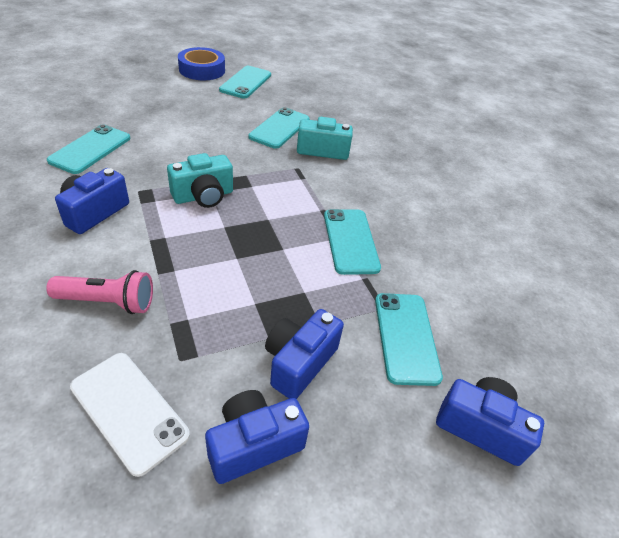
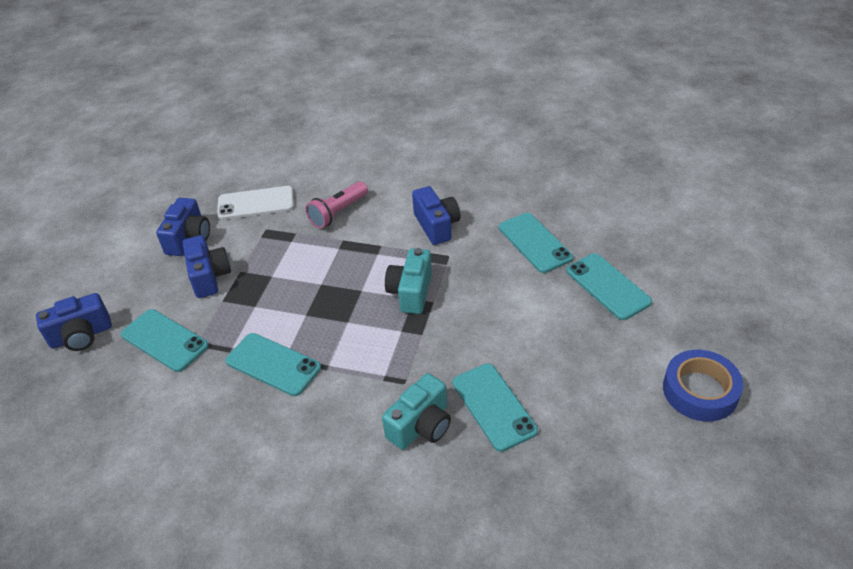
camera: 135 degrees right, 0 degrees up
(246, 82) = (640, 427): turquoise phone -> turquoise phone (607, 286)

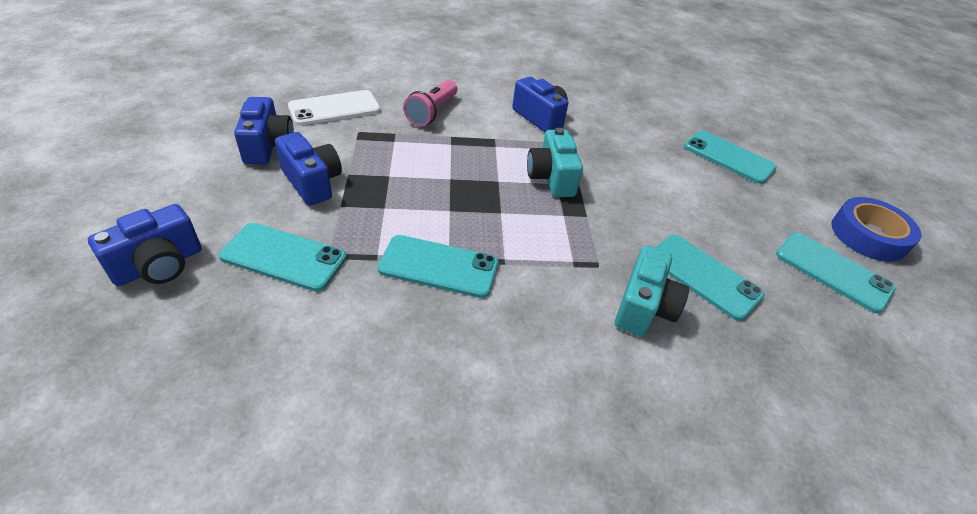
camera: 25 degrees left, 0 degrees up
(535, 243) = (641, 126): turquoise phone -> turquoise phone (833, 271)

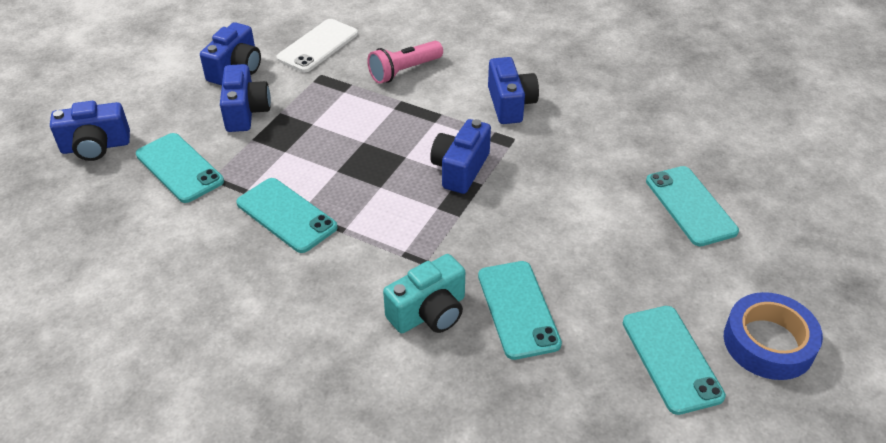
camera: 35 degrees right, 0 degrees up
(334, 108) = (318, 46): white phone -> white phone turned 60 degrees counterclockwise
(551, 178) = (460, 169): turquoise camera -> blue camera

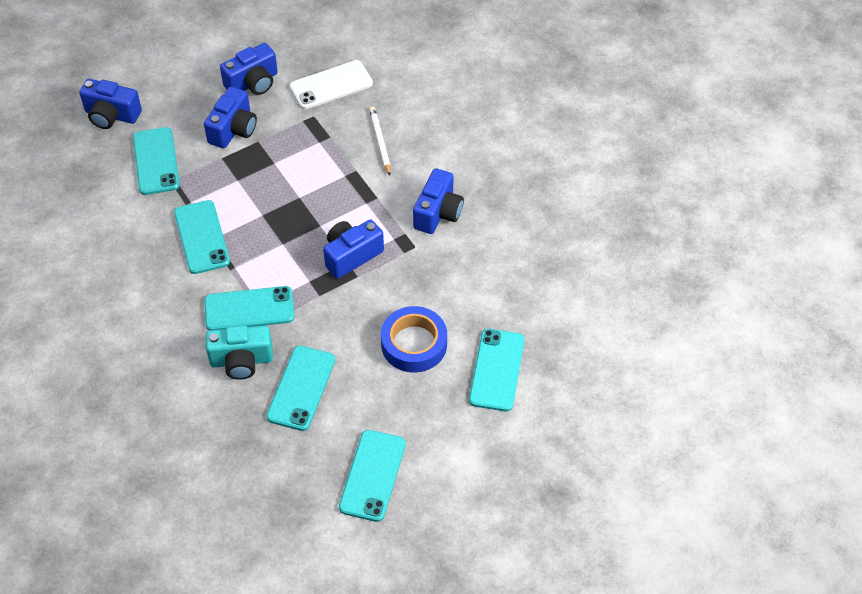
camera: 30 degrees right, 10 degrees up
(395, 259) = (249, 309): none -> turquoise phone
(404, 71) = (380, 142): pink flashlight -> white pencil
(768, 343) = (450, 500): blue tape -> blue tape (414, 344)

